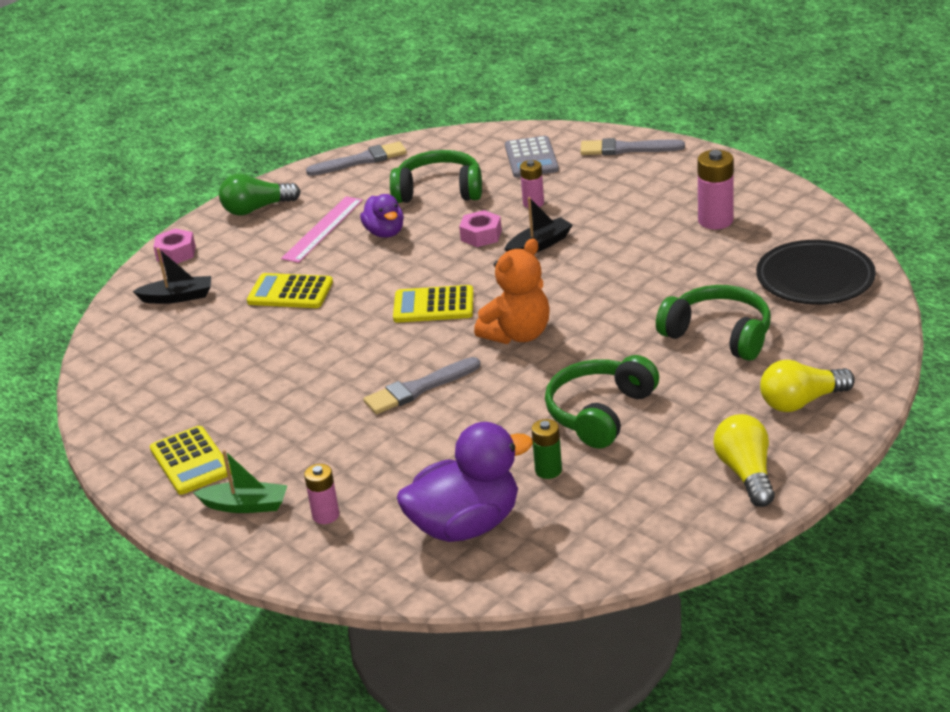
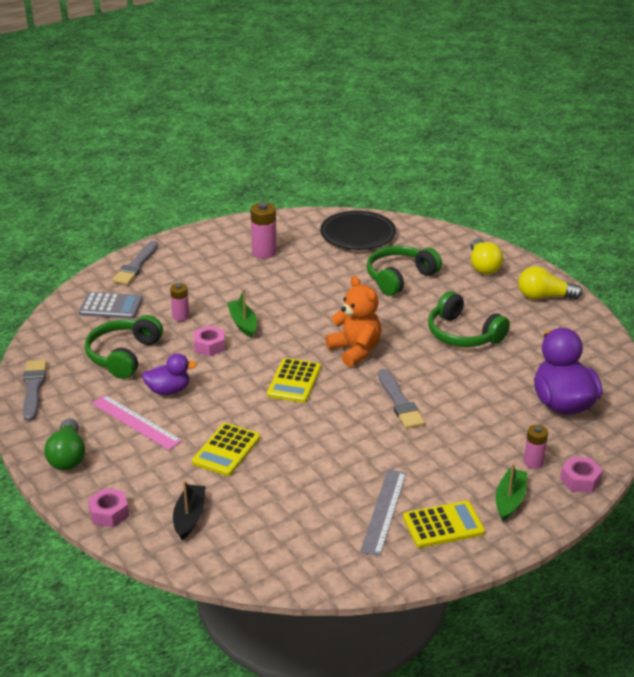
camera: 80 degrees left, 0 degrees up
(208, 415) = (384, 511): none -> grey ruler
(298, 561) = (580, 480): none -> pink nut
(539, 245) = (243, 323): black boat -> green boat
(548, 470) = (516, 363): green battery -> none

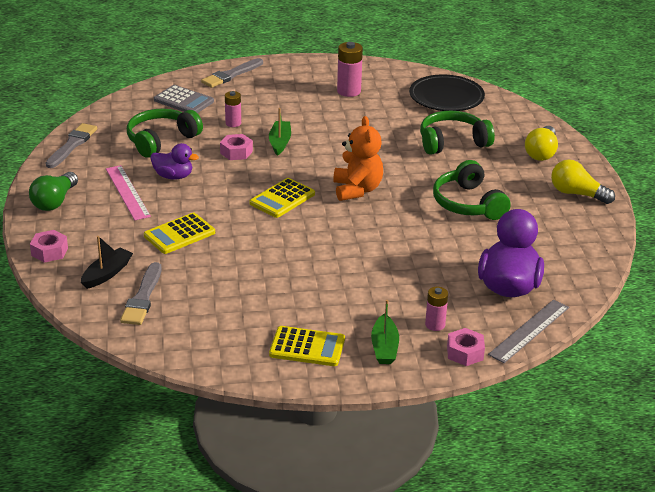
camera: 25 degrees right, 0 degrees up
(384, 511) = (266, 320): grey ruler -> grey ruler (529, 331)
(400, 402) = (358, 241): grey brush -> grey brush (143, 298)
(510, 500) = (384, 347): green boat -> green boat turned 135 degrees clockwise

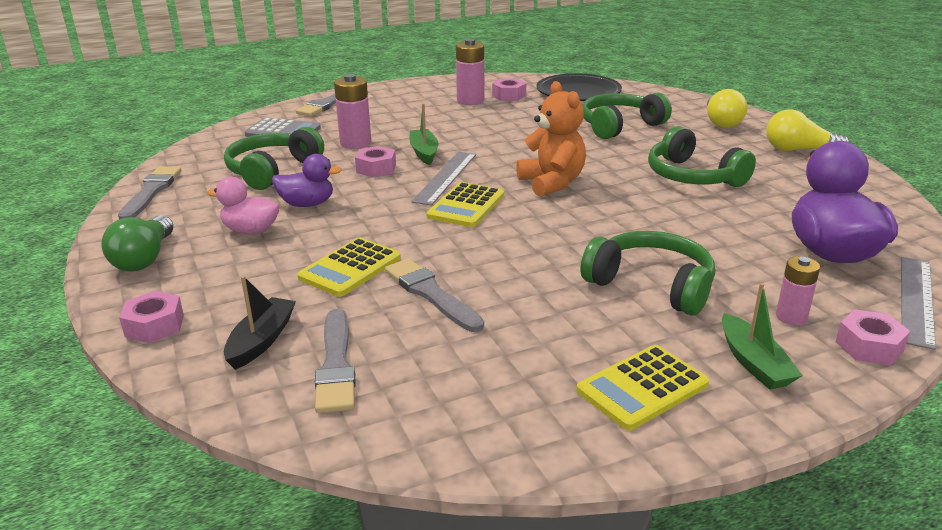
camera: 15 degrees left, 5 degrees down
(127, 192) = (251, 231): pink ruler -> pink duck
(220, 263) = (431, 294): none -> grey brush
(233, 123) = (355, 143): pink battery -> pink battery, size x1.58
(283, 170) = (446, 177): none -> grey ruler
(307, 347) = (642, 388): yellow calculator -> yellow calculator turned 150 degrees clockwise
(364, 285) = (651, 285): none -> green headphones
(384, 91) = (509, 96): none -> pink nut

